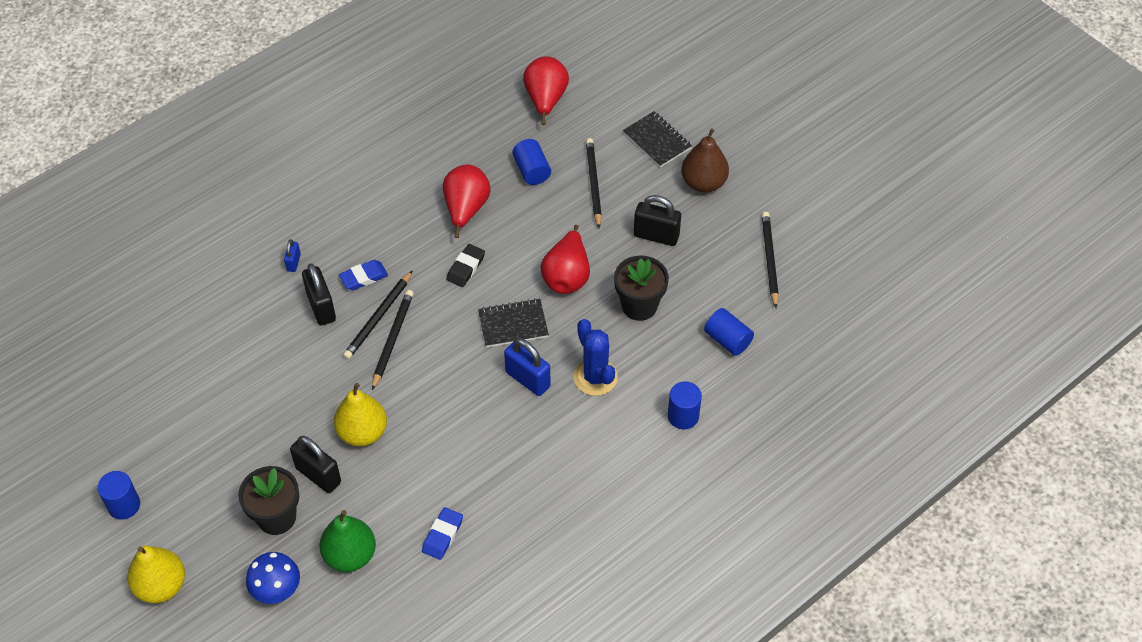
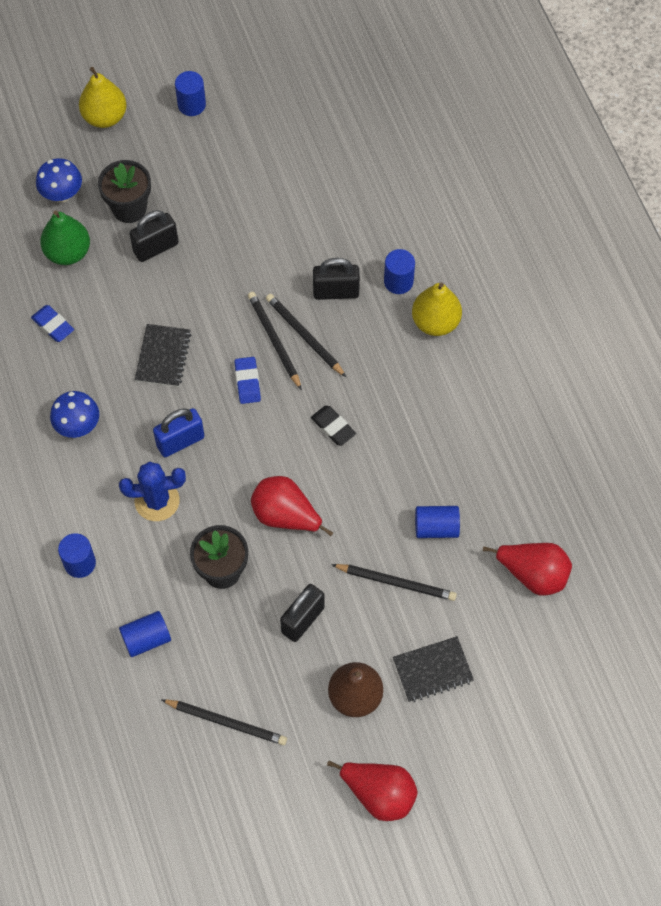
camera: 110 degrees right, 10 degrees up
(293, 262) = (398, 281): blue padlock -> blue cylinder
(362, 432) = (183, 291): yellow pear -> yellow pear (435, 322)
(364, 277) = (357, 336): blue eraser -> blue eraser (247, 382)
(392, 339) = (274, 341): black pencil -> black pencil turned 150 degrees counterclockwise
(466, 209) = (407, 449): red pear -> red pear (379, 794)
(513, 324) = (248, 448): black notebook -> black notebook (163, 357)
(546, 470) = (78, 426): none -> blue mushroom

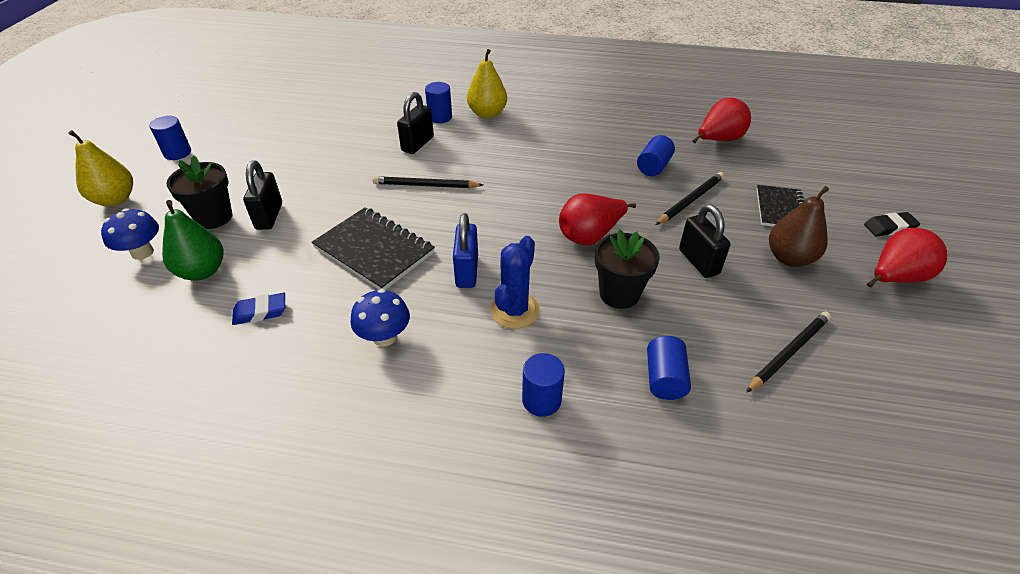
camera: 60 degrees left, 20 degrees down
(163, 357) = (374, 251): black notebook -> black notebook, size x1.54
(247, 382) = (448, 212): blue eraser -> none
(304, 336) = (438, 170): black pencil -> none
(333, 427) = (529, 184): black eraser -> black eraser (889, 227)

